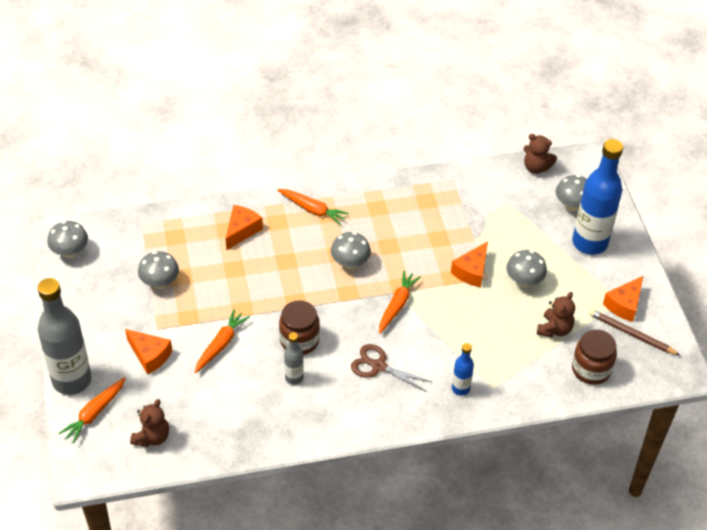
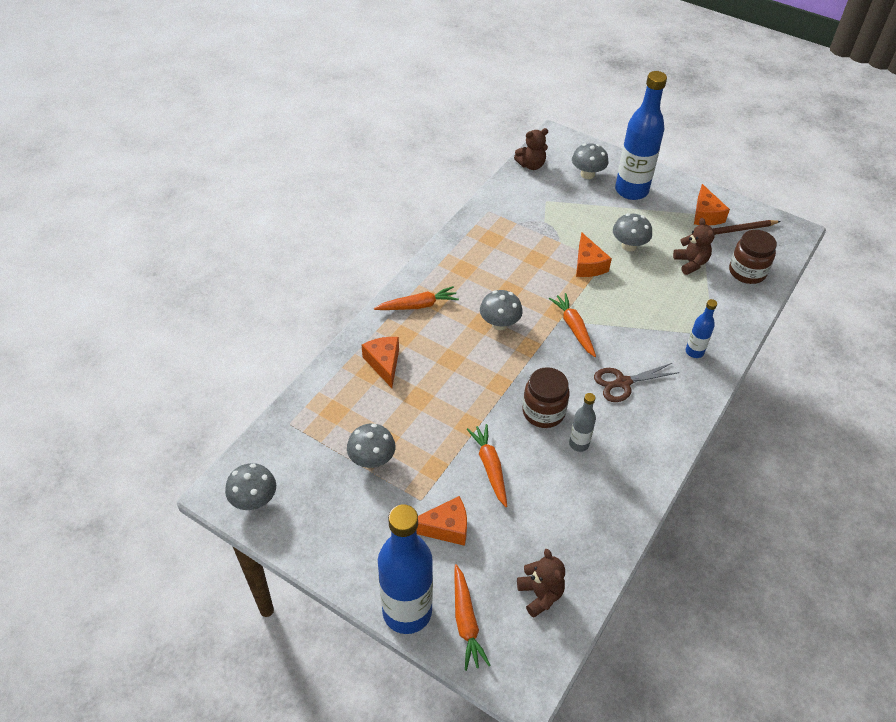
camera: 45 degrees left, 0 degrees up
(72, 380) = (407, 612): grey bottle -> blue bottle

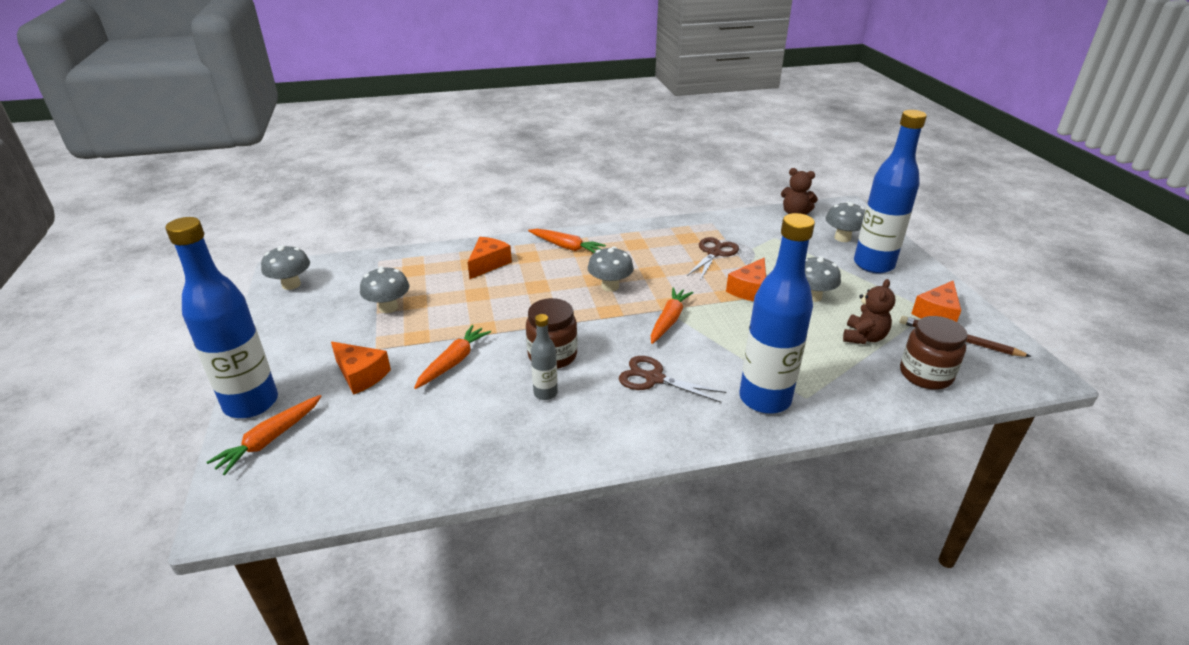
camera: 45 degrees right, 15 degrees down
(526, 243) = (714, 253): none -> brown scissors
(540, 594) = (343, 466): brown teddy bear -> none
(694, 352) = (764, 399): blue bottle -> blue bottle, size x2.12

